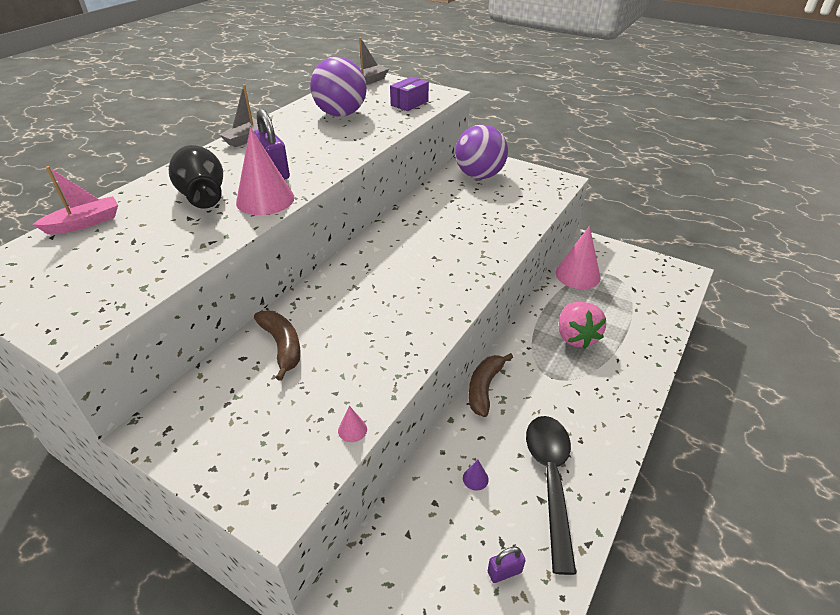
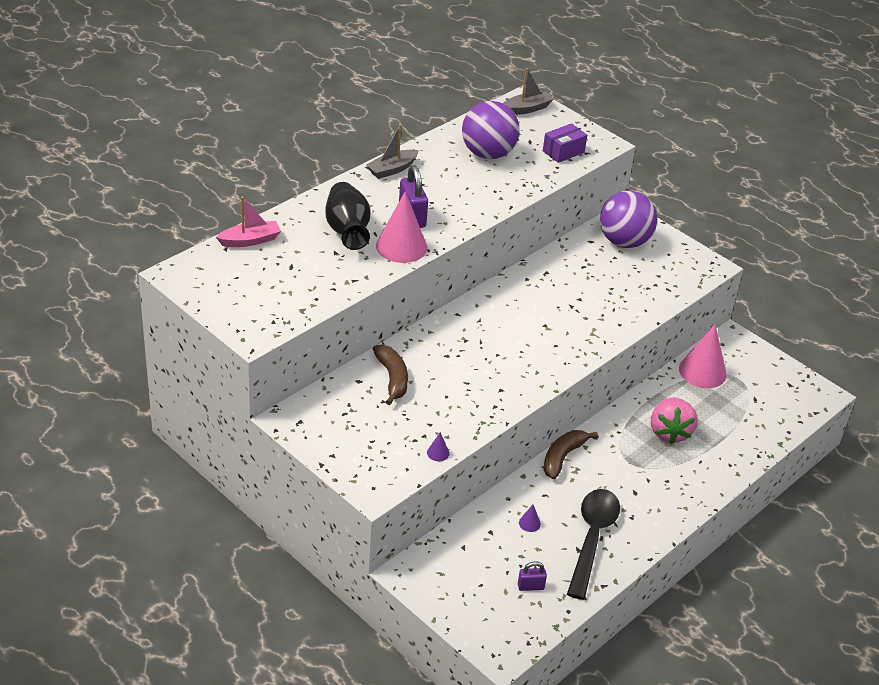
camera: 10 degrees right, 0 degrees up
(352, 430) = (438, 453): pink cone -> purple cone

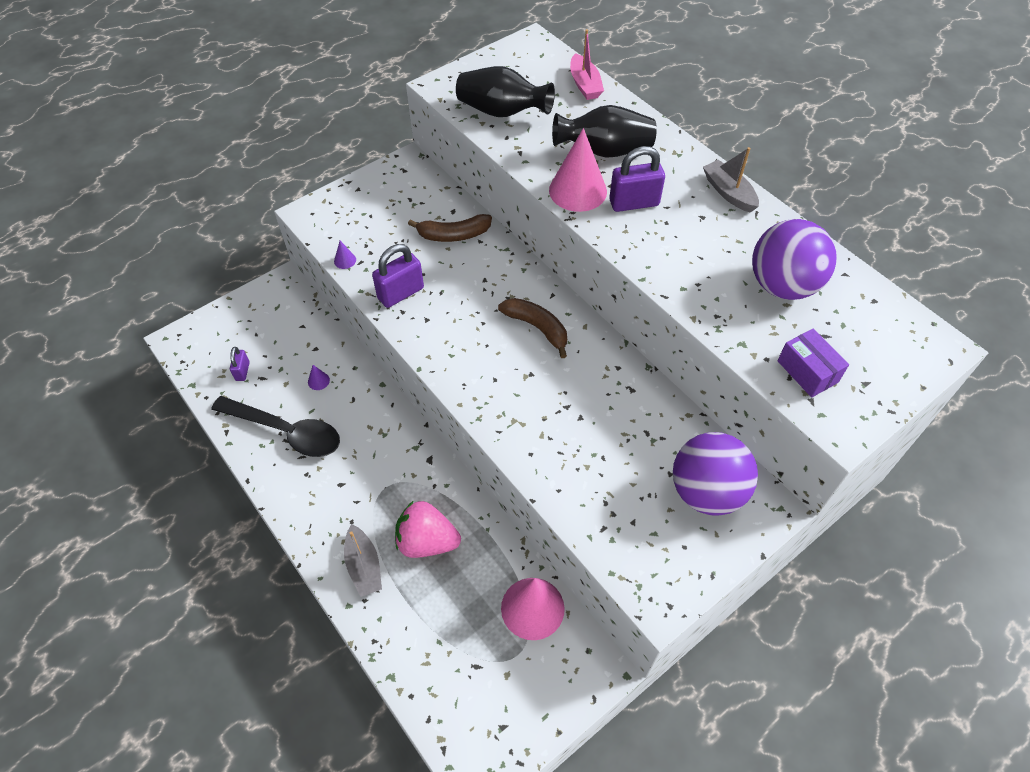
camera: 100 degrees right, 15 degrees up
(295, 292) = (502, 112): none -> black vase
(473, 409) = (400, 293): none -> purple padlock
(526, 109) = (912, 342): grey boat -> grey boat (364, 566)
(562, 457) = (402, 423): brown banana -> brown banana (537, 328)

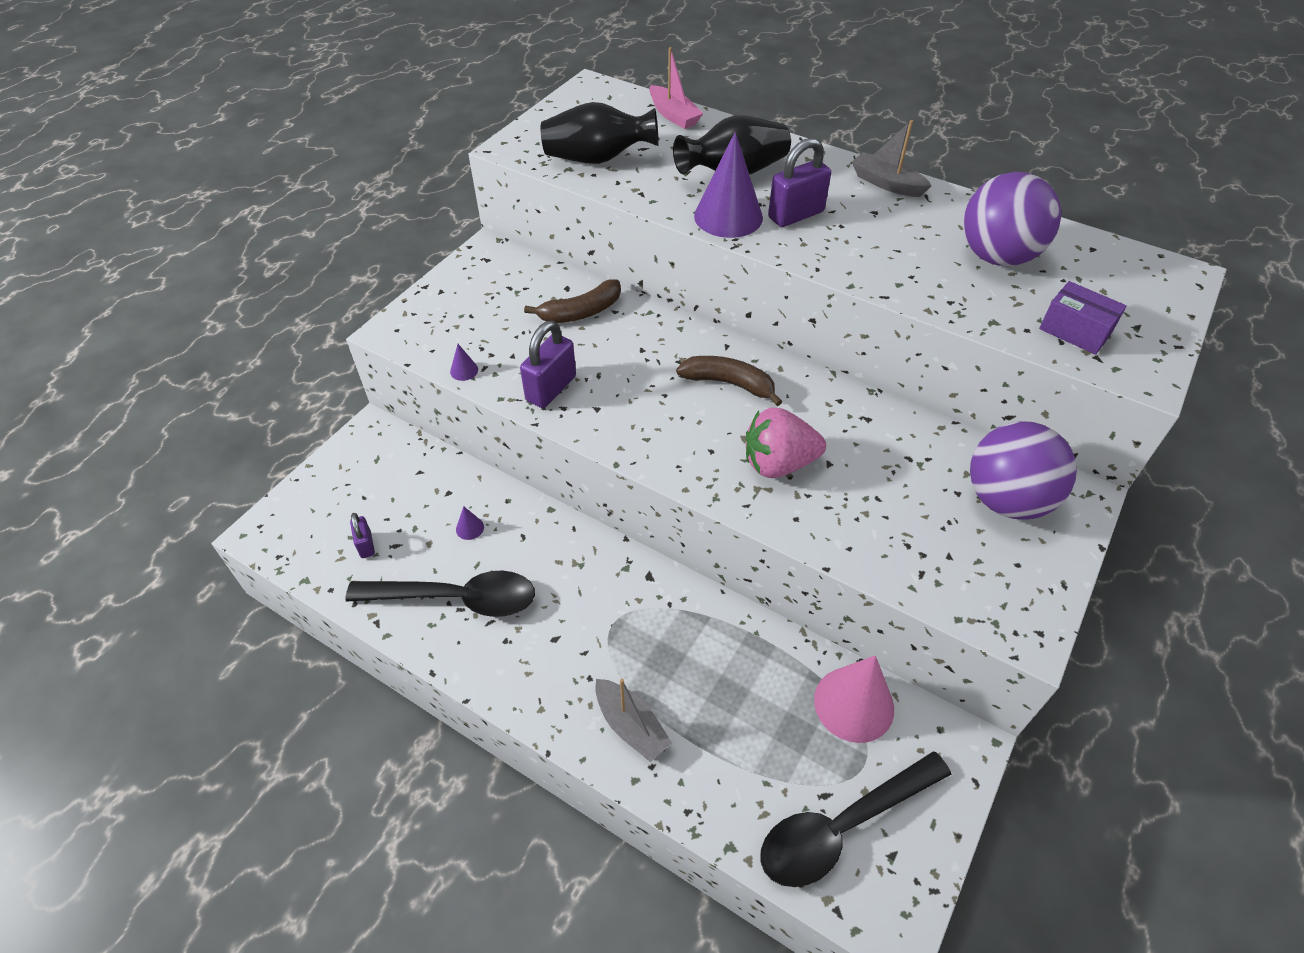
camera: 20 degrees left, 5 degrees down
(427, 541) = (693, 670): pink strawberry -> pink strawberry (778, 463)
(477, 693) = (842, 826): none -> black spoon
(577, 190) = (728, 216): pink cone -> purple cone

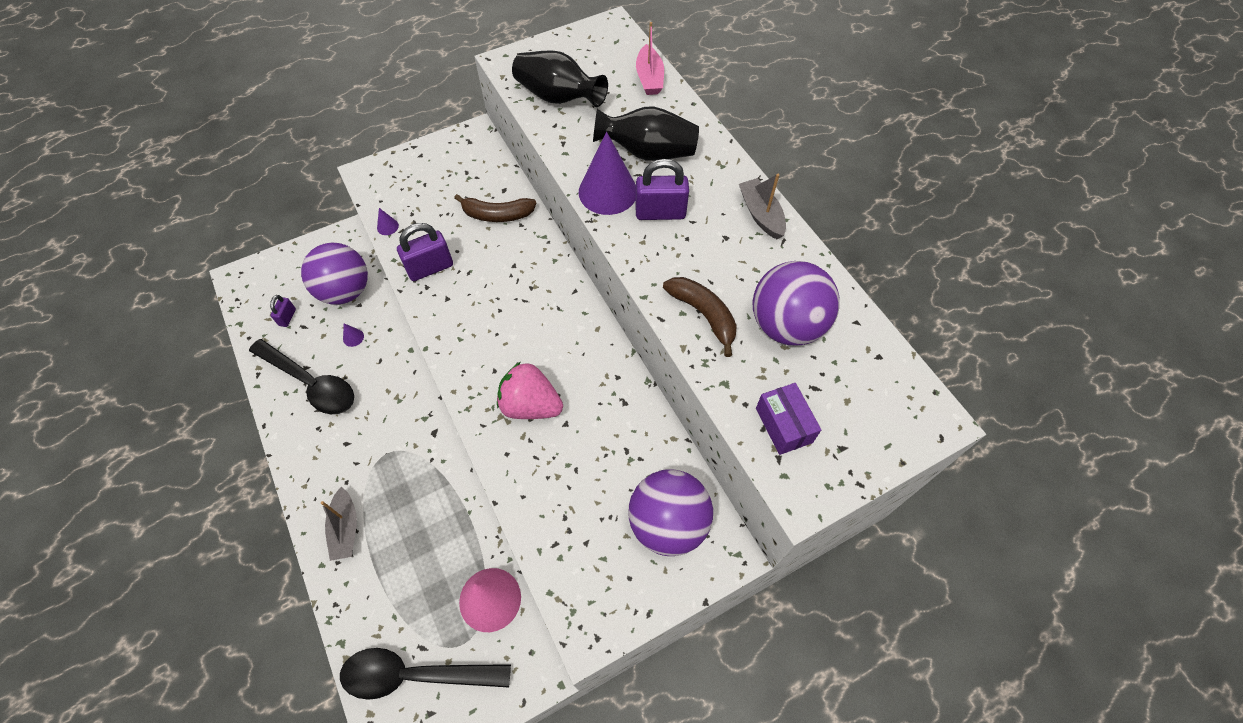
camera: 30 degrees right, 10 degrees up
(419, 486) = (345, 291): none -> purple ball
(729, 383) = (550, 323): brown banana -> brown banana (703, 315)

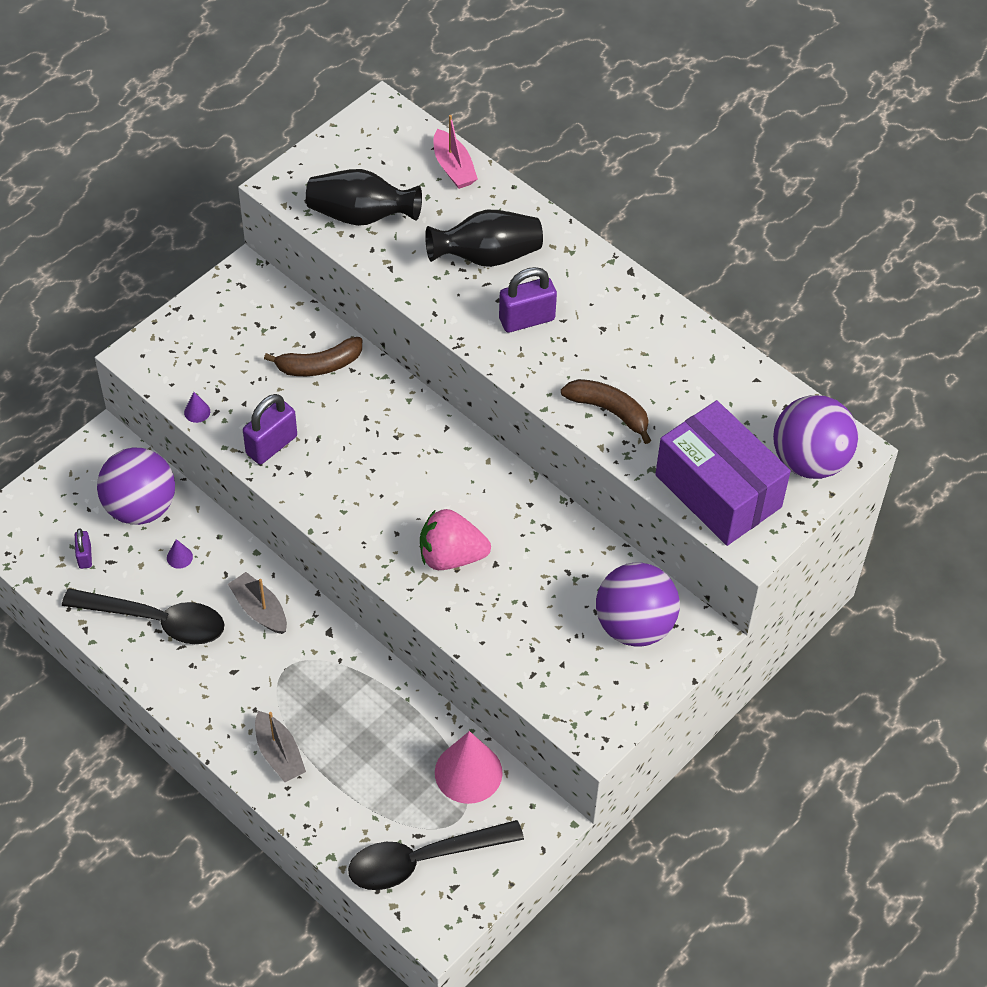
camera: 20 degrees left, 5 degrees down
(608, 192) = (463, 310): purple cone -> none
(761, 215) = (630, 295): grey boat -> grey boat (260, 610)
(784, 425) = (718, 491): purple box -> purple box, size x2.08
(786, 325) = (691, 400): purple ball -> purple ball (809, 460)

